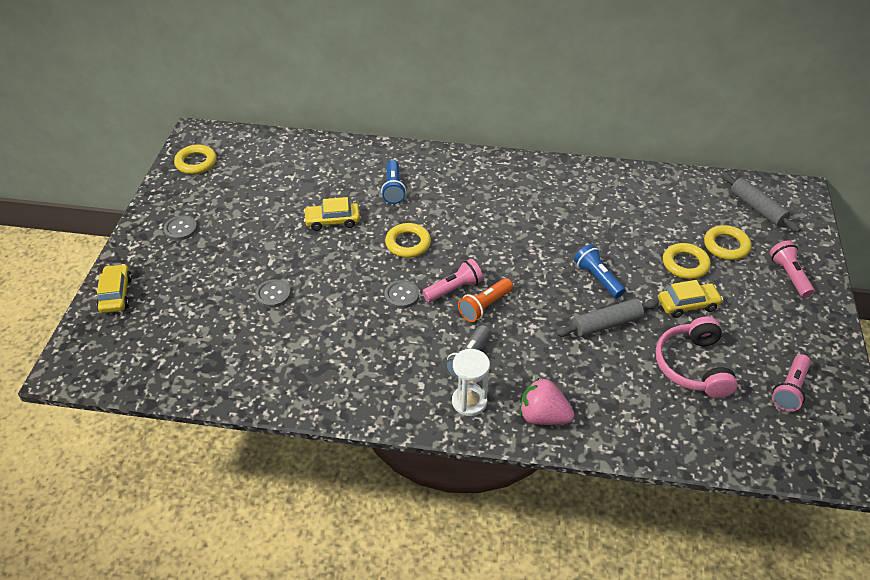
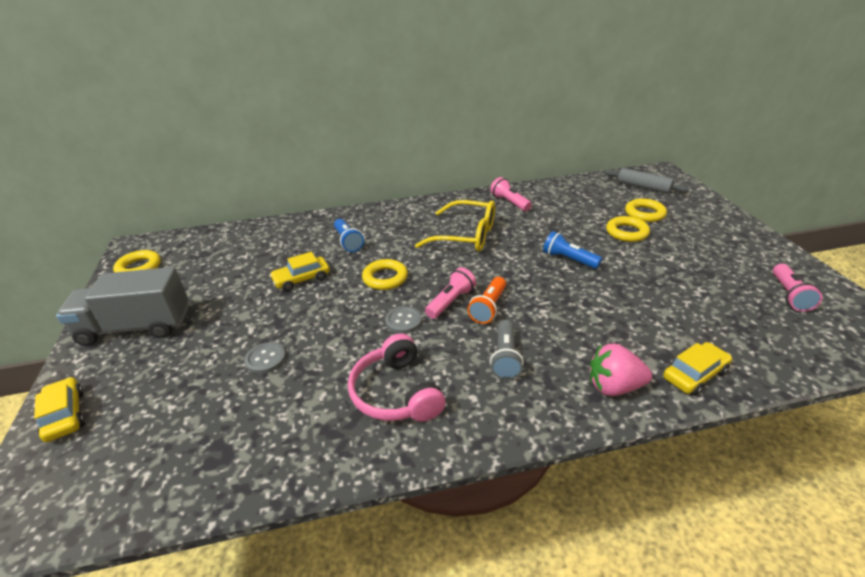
camera: 20 degrees left, 10 degrees down
(180, 229) = (136, 327): grey button -> grey truck
(469, 402) = (533, 397): white hourglass -> none
(512, 216) = (465, 235): none -> yellow glasses
(606, 324) = (604, 291): grey rolling pin -> none
(688, 304) = (654, 258): yellow car -> yellow car (694, 374)
(693, 366) = (701, 301): pink headphones -> pink headphones (396, 393)
(789, 276) = (706, 220): pink flashlight -> pink flashlight (509, 202)

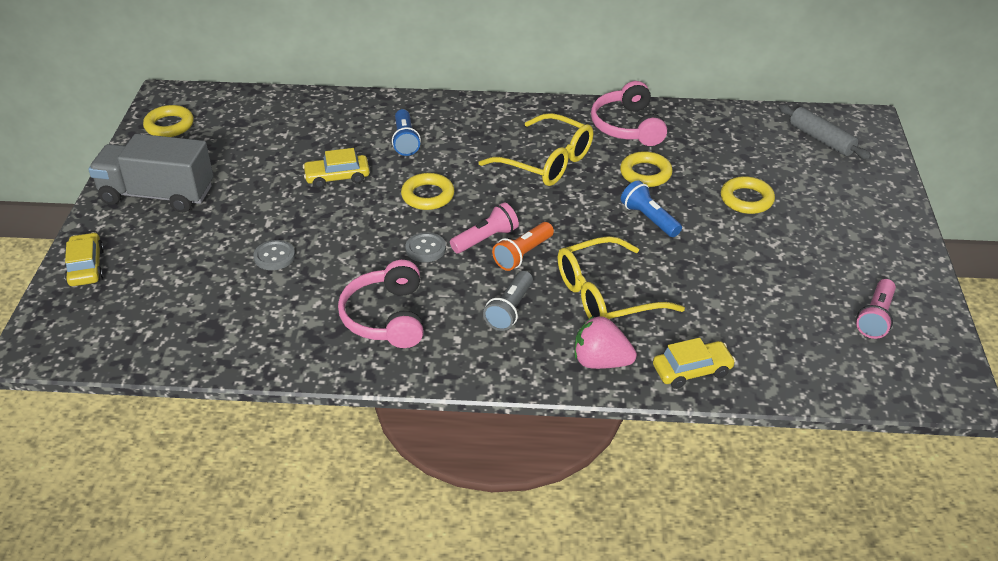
camera: 15 degrees right, 5 degrees up
(509, 202) = (627, 126): pink flashlight -> pink headphones
(578, 325) = (607, 295): none -> yellow glasses
(644, 213) = (790, 178): yellow ring -> yellow ring (645, 173)

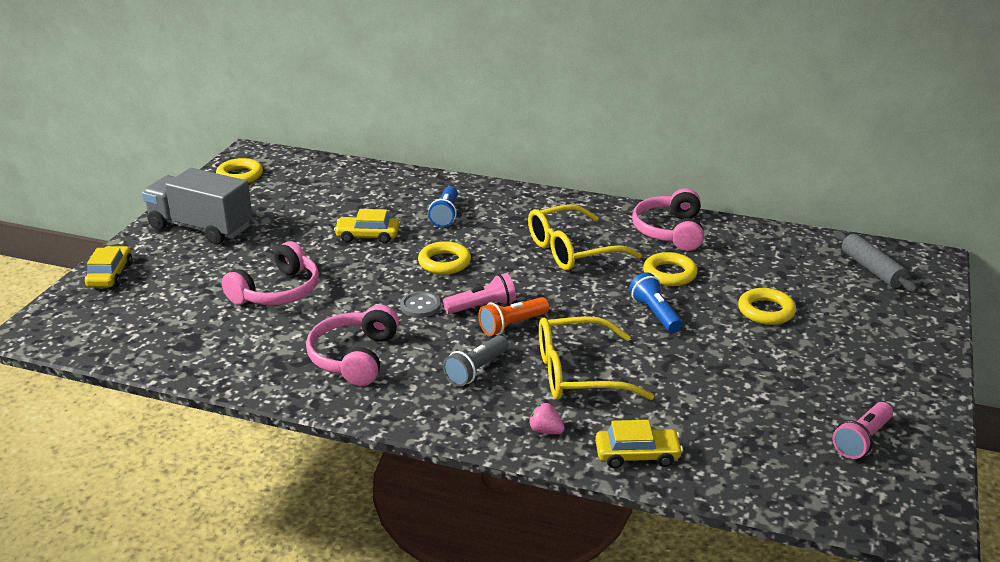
camera: 15 degrees right, 10 degrees down
(274, 256) = (277, 291): grey button -> pink headphones
(545, 161) = (573, 250): yellow glasses -> yellow glasses turned 105 degrees clockwise
(601, 362) = (546, 431): pink strawberry -> pink strawberry, size x0.56

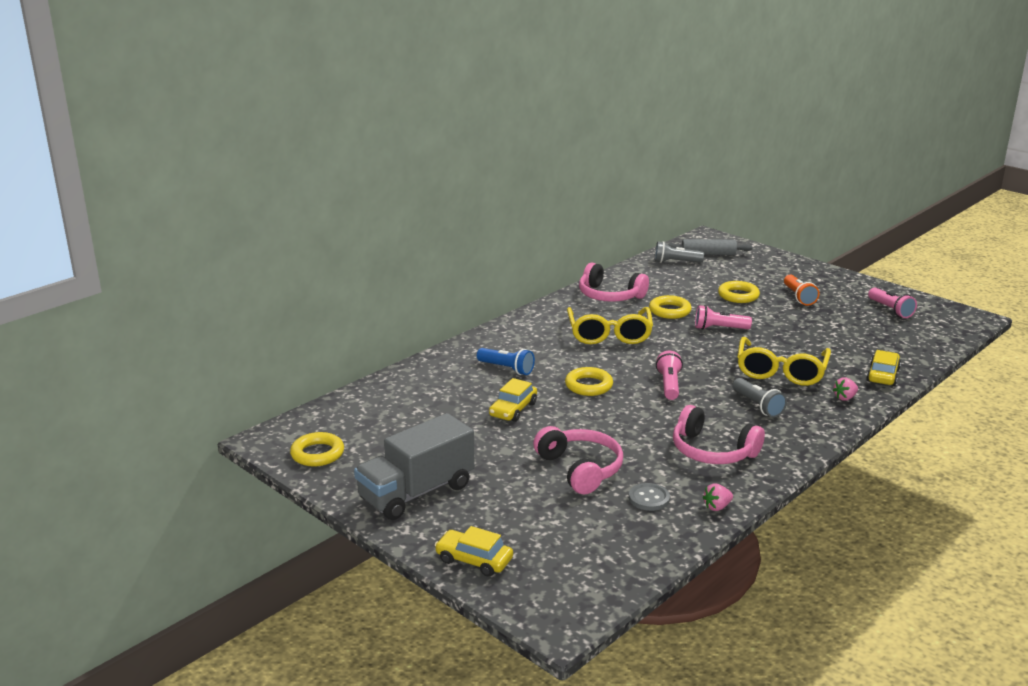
camera: 65 degrees left, 5 degrees down
(244, 378) = (717, 507): none -> pink strawberry
(420, 306) = (651, 409): grey button -> grey button (649, 498)
(512, 325) = (703, 379): orange flashlight -> orange flashlight (799, 297)
(655, 313) = (719, 328): blue flashlight -> pink flashlight
(816, 252) = (676, 262): none -> grey flashlight

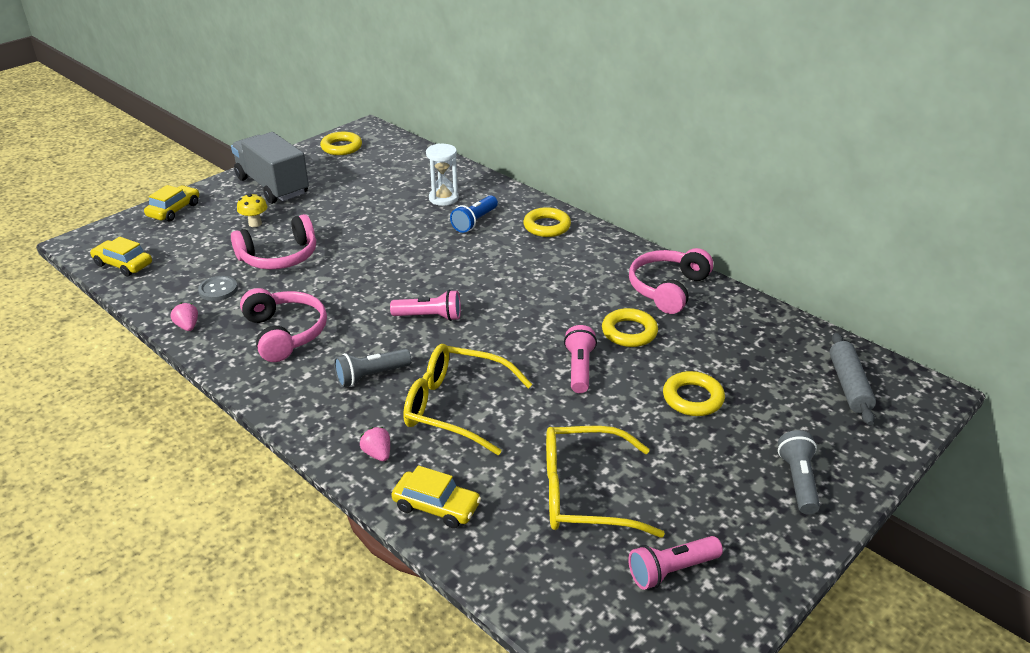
camera: 90 degrees right, 10 degrees up
(458, 385) = (443, 198): none -> white hourglass
(509, 493) = (255, 224): none -> yellow mushroom
(513, 409) = (393, 225): yellow car -> yellow car (123, 264)
(588, 386) = (434, 266): yellow ring -> yellow ring (547, 226)
(609, 334) = (558, 284): yellow glasses -> yellow glasses (586, 493)
(676, 262) = (802, 350): grey flashlight -> grey flashlight (798, 481)
(712, 451) = (285, 333): pink headphones -> pink headphones turned 120 degrees clockwise
(799, 297) = (702, 462): orange flashlight -> none

